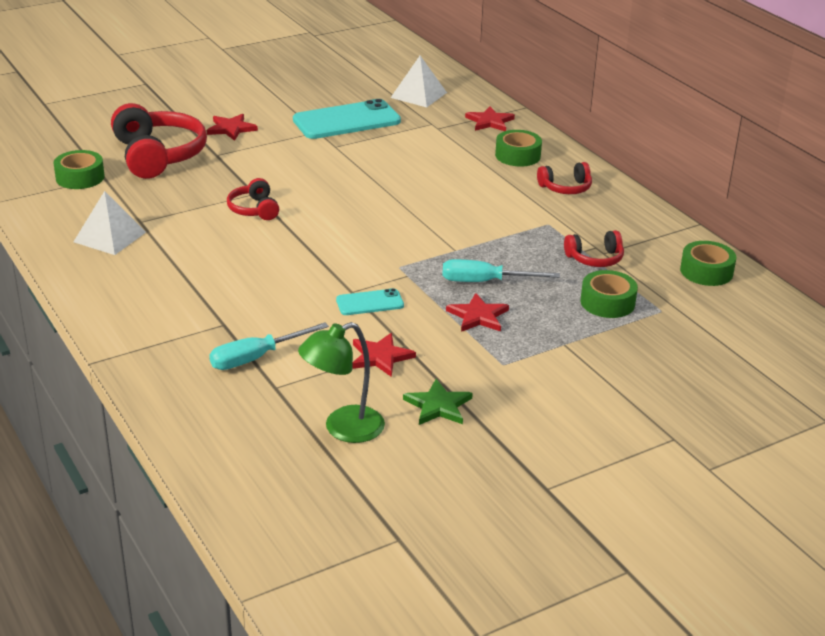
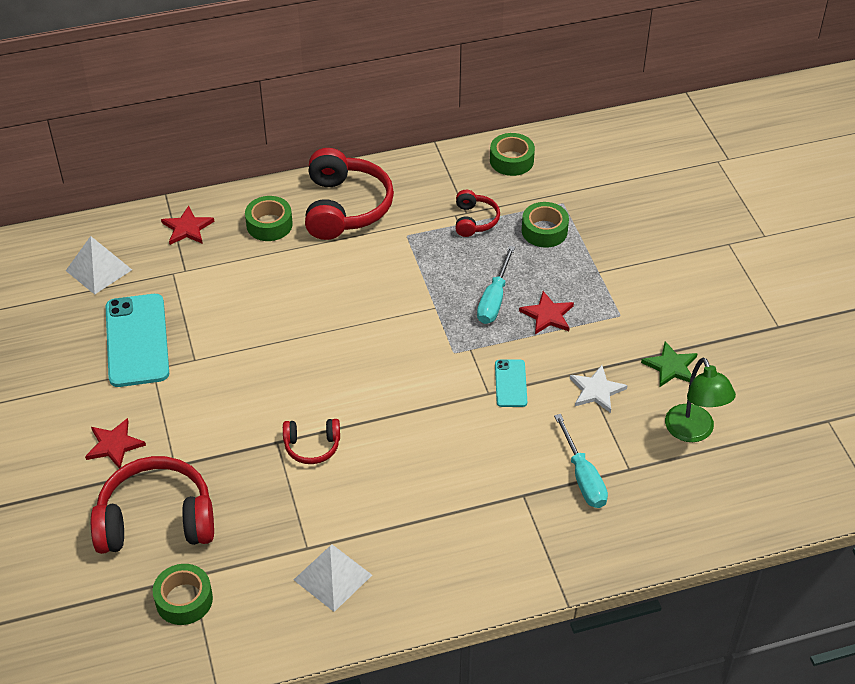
camera: 75 degrees left, 15 degrees up
(380, 357) = (596, 390): red star -> white star
(565, 188) = (345, 207): red headphones -> red headphones, size x1.96

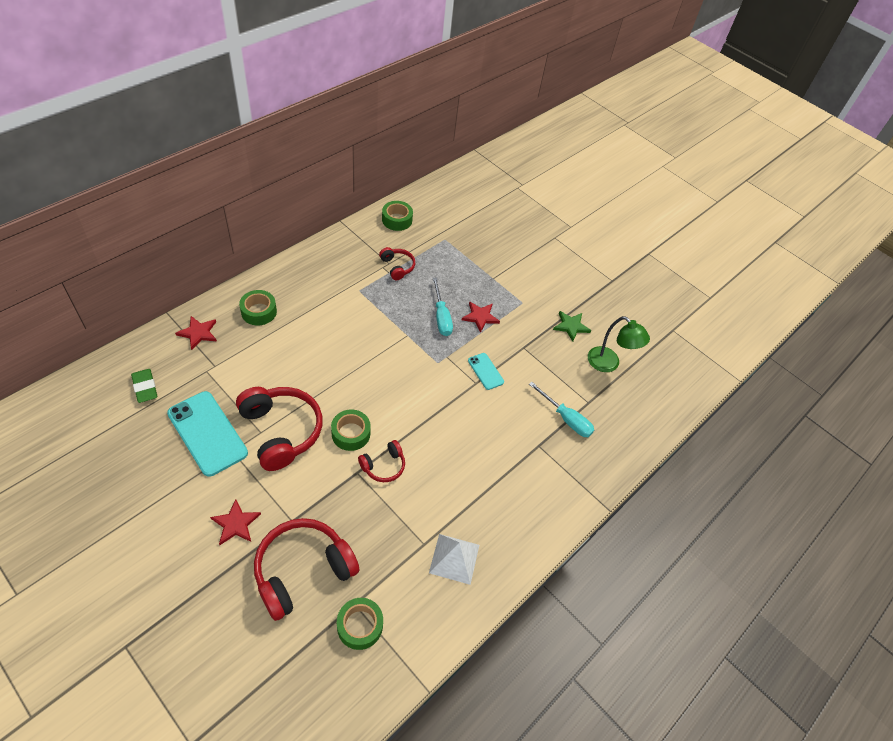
camera: 35 degrees left, 5 degrees up
(99, 270) = (145, 387): white pyramid -> green eraser
(345, 207) = (306, 283): red headphones -> red headphones (281, 431)
(544, 231) = (445, 261): green tape -> green tape (351, 433)
(596, 390) = (539, 357): white star -> none

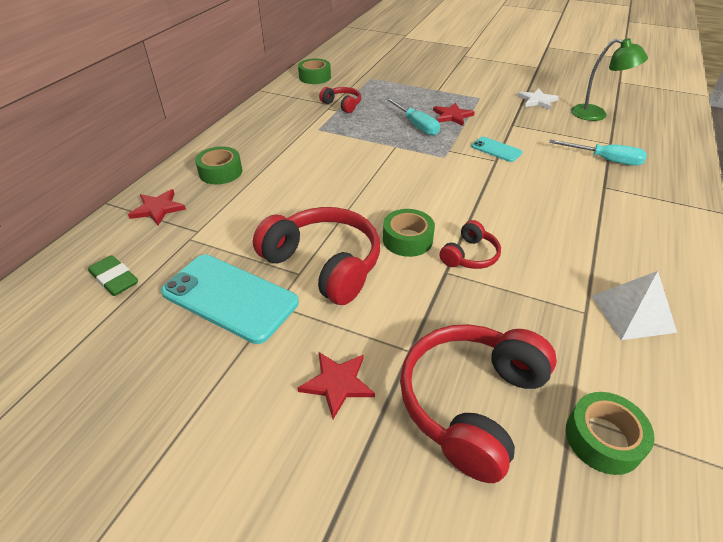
camera: 15 degrees left, 10 degrees down
(571, 326) = (537, 101): green star -> white star

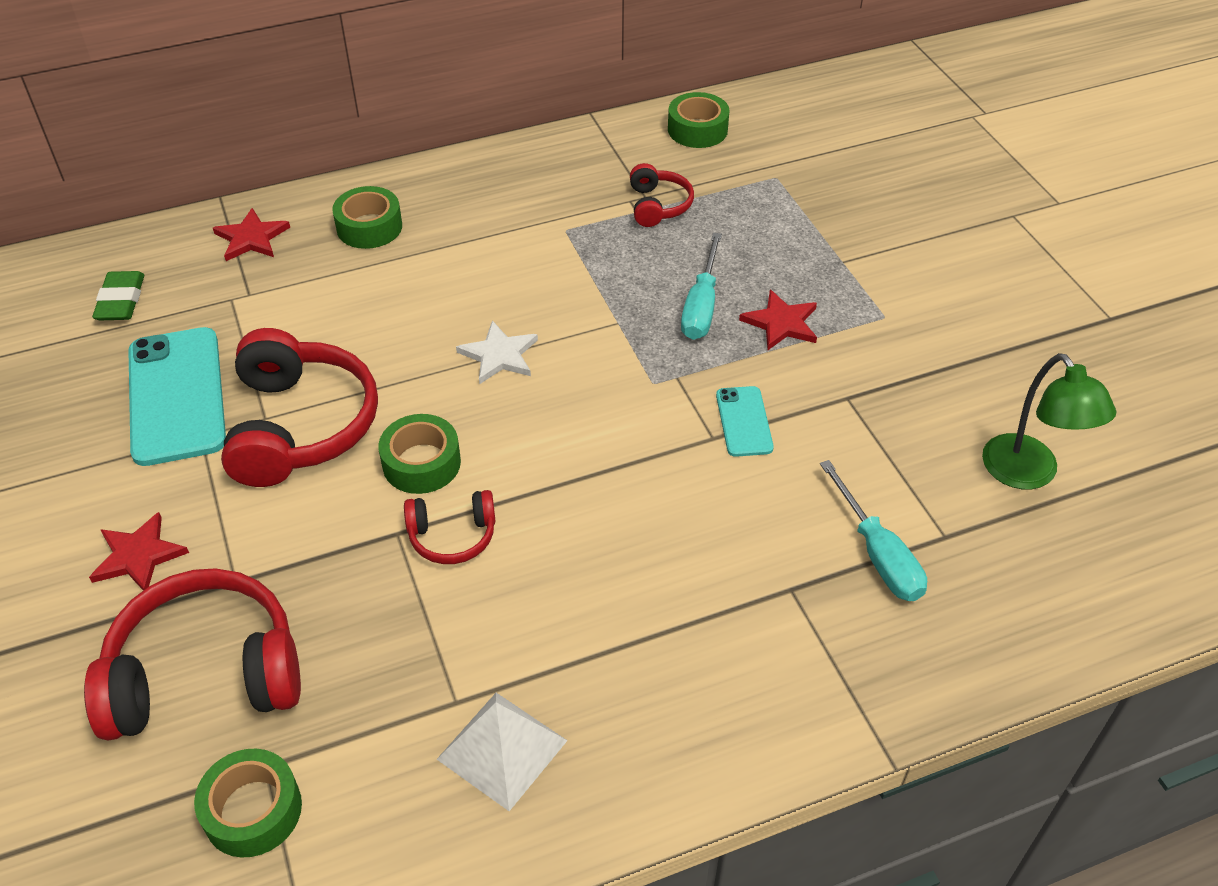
camera: 45 degrees right, 5 degrees up
(537, 101) = (973, 382): white star -> white star (499, 355)

